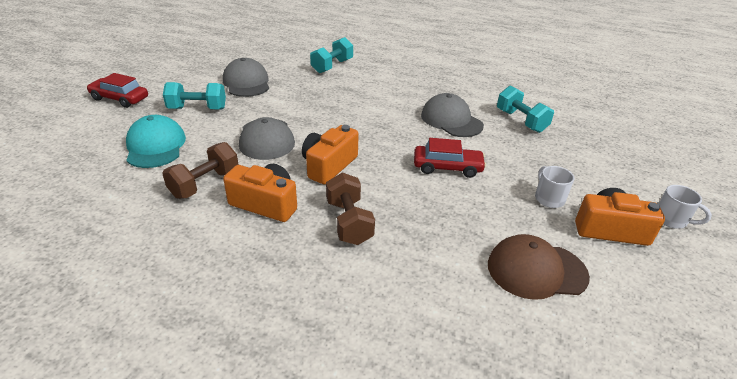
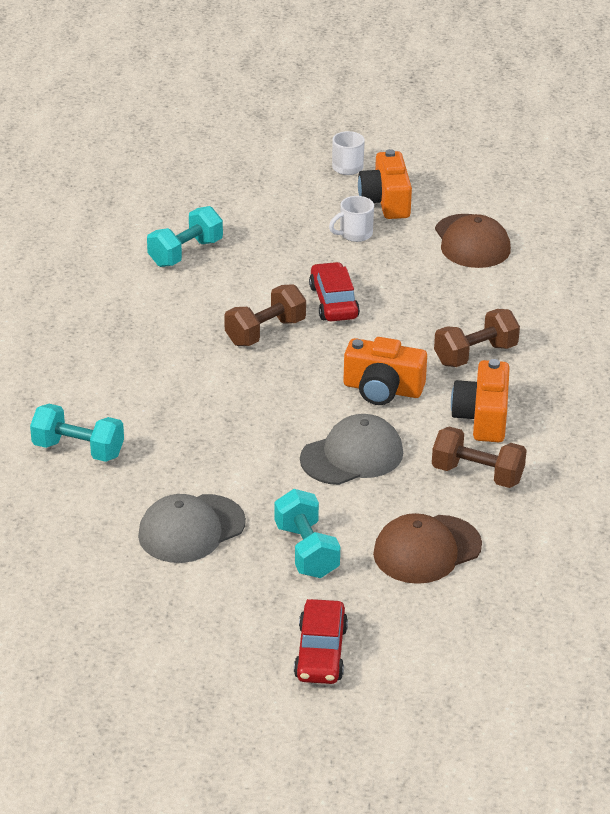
camera: 105 degrees left, 0 degrees up
(155, 146) = (427, 550): turquoise cap -> brown cap
(417, 133) = (265, 332): none -> brown dumbbell
(451, 120) = (213, 308): grey cap -> none

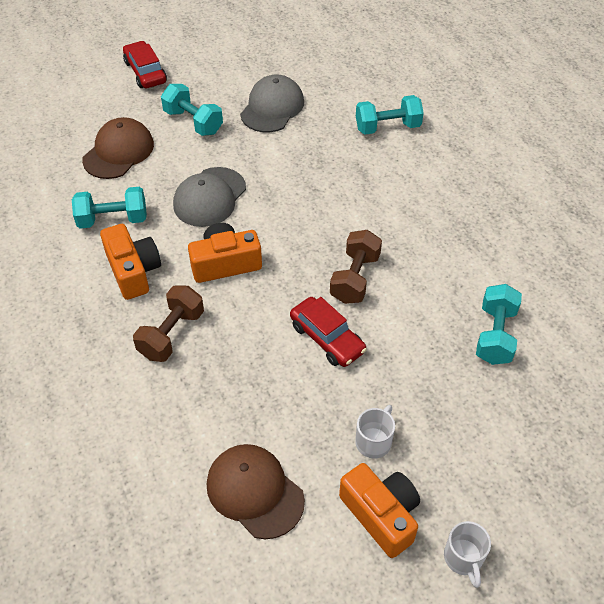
camera: 150 degrees right, 15 degrees up
(477, 474) = (113, 219): brown dumbbell -> turquoise dumbbell

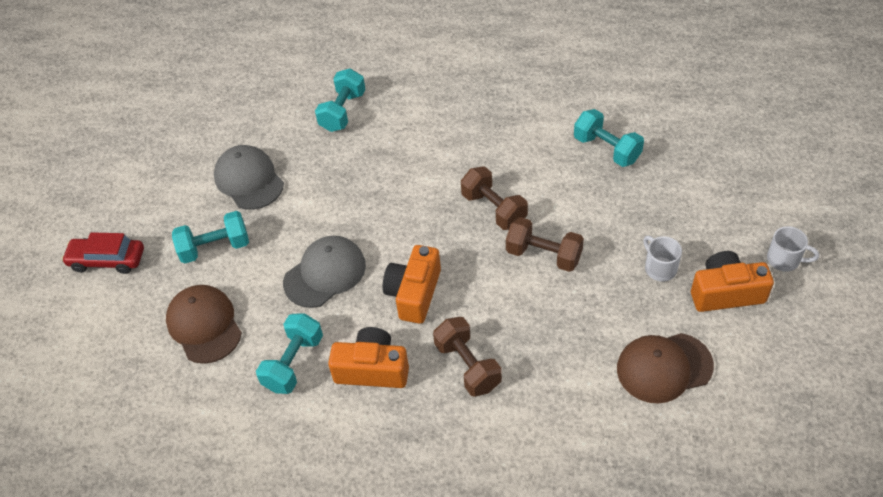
camera: 55 degrees left, 0 degrees up
(209, 197) = (325, 273): grey cap -> grey cap turned 105 degrees counterclockwise
(327, 338) = (543, 255): red car -> brown dumbbell

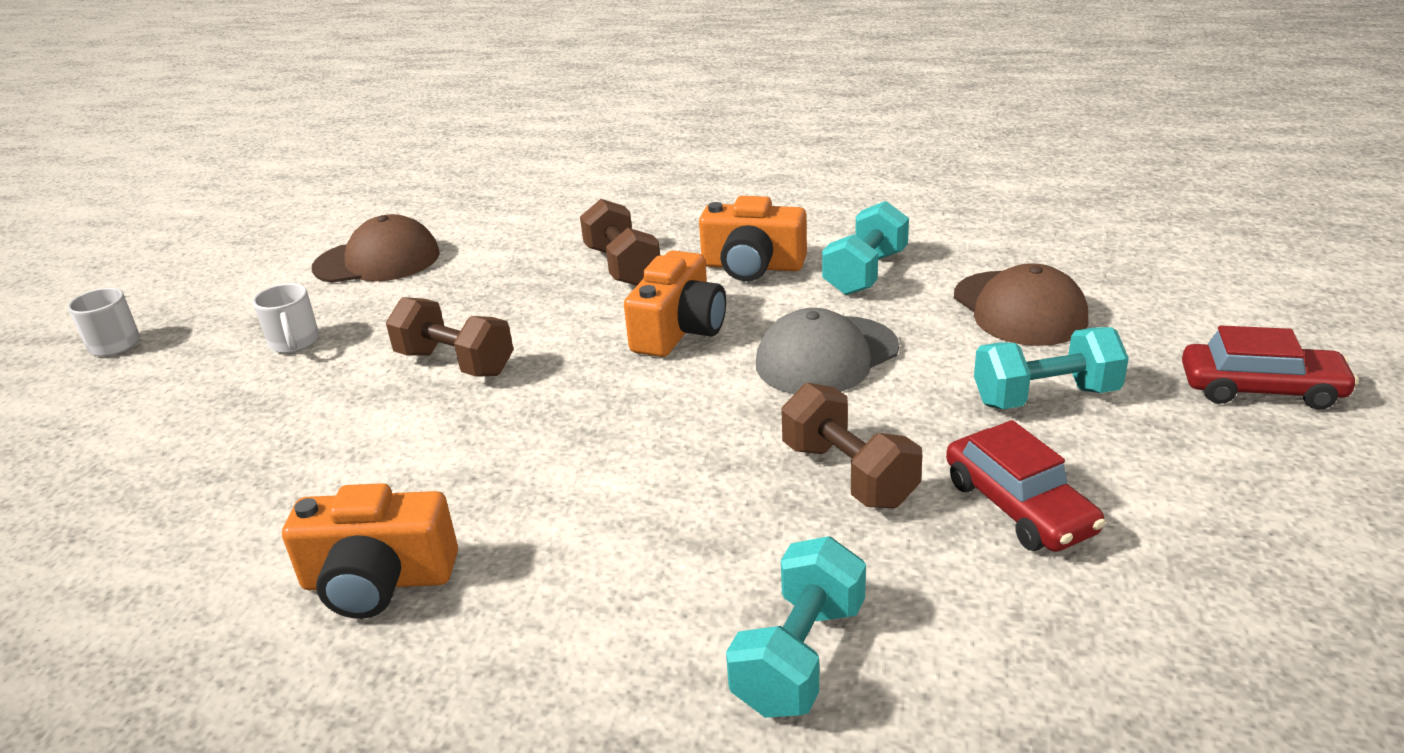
camera: 175 degrees left, 20 degrees down
(249, 180) = (1018, 506): grey cap -> red car
(494, 209) = (503, 426): brown dumbbell -> brown dumbbell (848, 474)
(607, 149) = (220, 511): turquoise dumbbell -> none
(726, 293) = (232, 316): orange camera -> orange camera (378, 580)

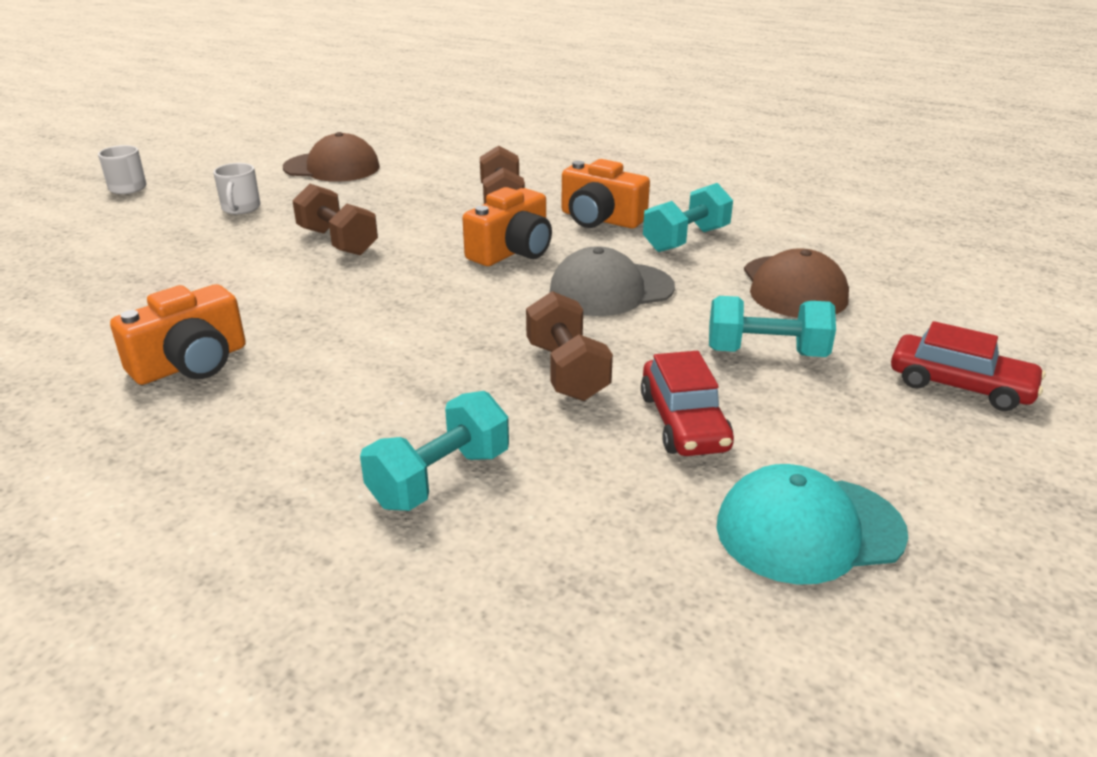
camera: 15 degrees right, 0 degrees up
(378, 580) = (191, 363): orange camera -> orange camera turned 60 degrees counterclockwise
(1234, 604) = (809, 529): none -> turquoise cap

